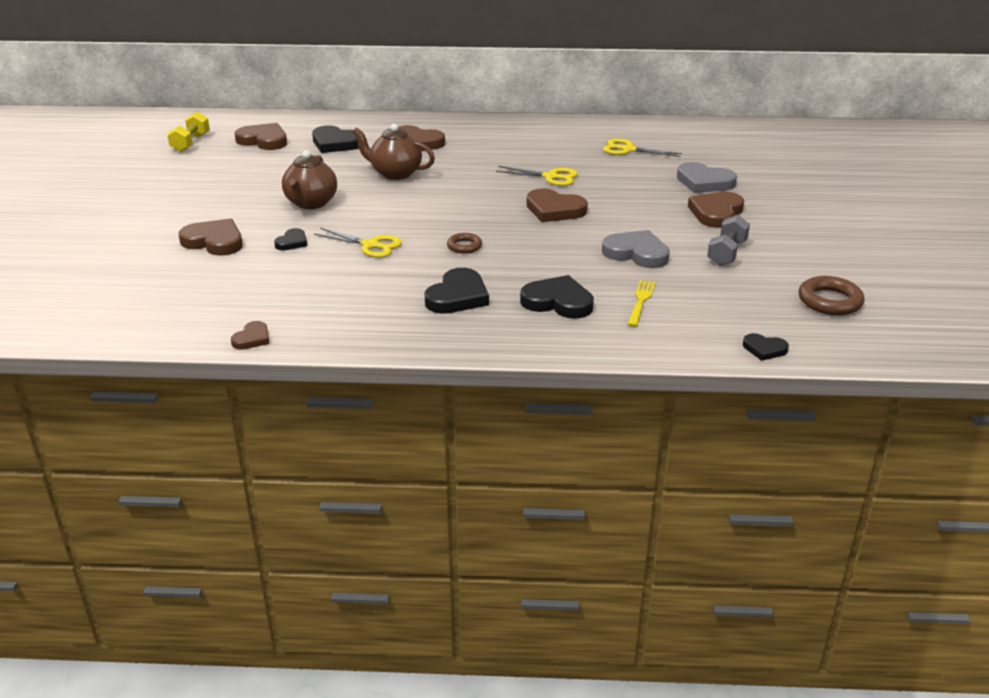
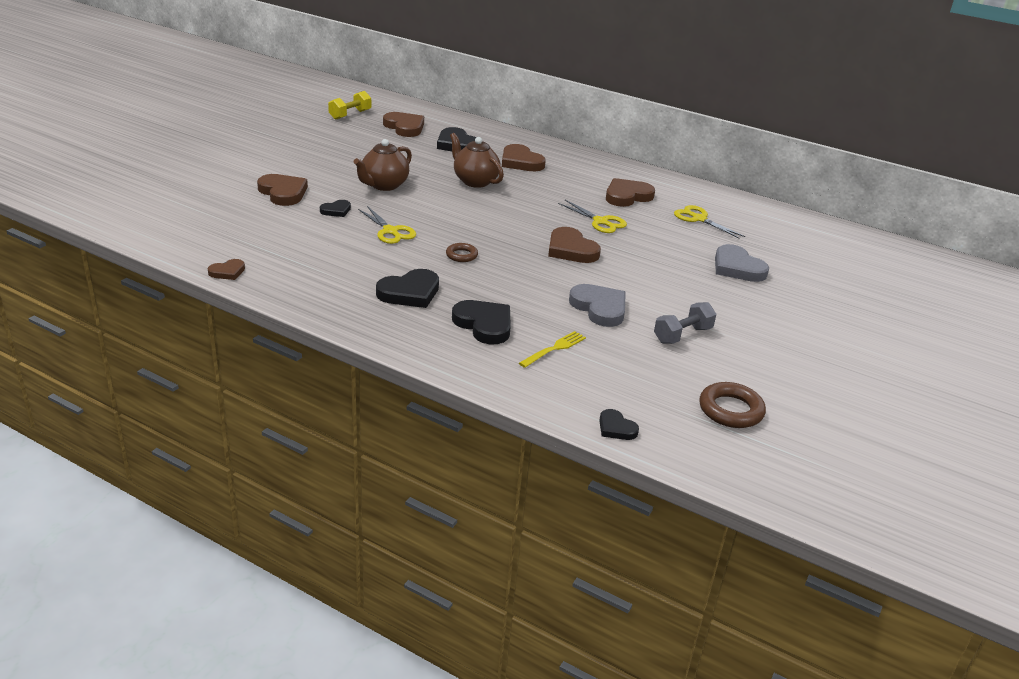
camera: 25 degrees right, 0 degrees up
(716, 213) = (715, 297): brown heart -> brown heart (627, 196)

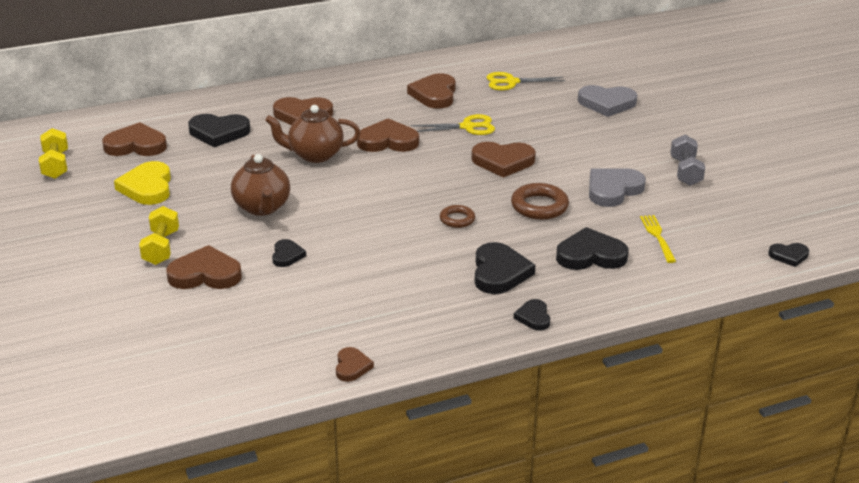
camera: 50 degrees left, 0 degrees up
(297, 171) = (161, 248): none -> yellow dumbbell
(360, 145) = (147, 187): none -> yellow heart
(365, 324) = (533, 317): none -> black heart
(390, 231) = (368, 240): yellow scissors -> none
(532, 199) = (388, 141): none -> brown heart
(599, 308) = (613, 190): grey heart -> grey heart turned 45 degrees counterclockwise
(730, 410) = (800, 198): brown ring -> brown ring (539, 206)

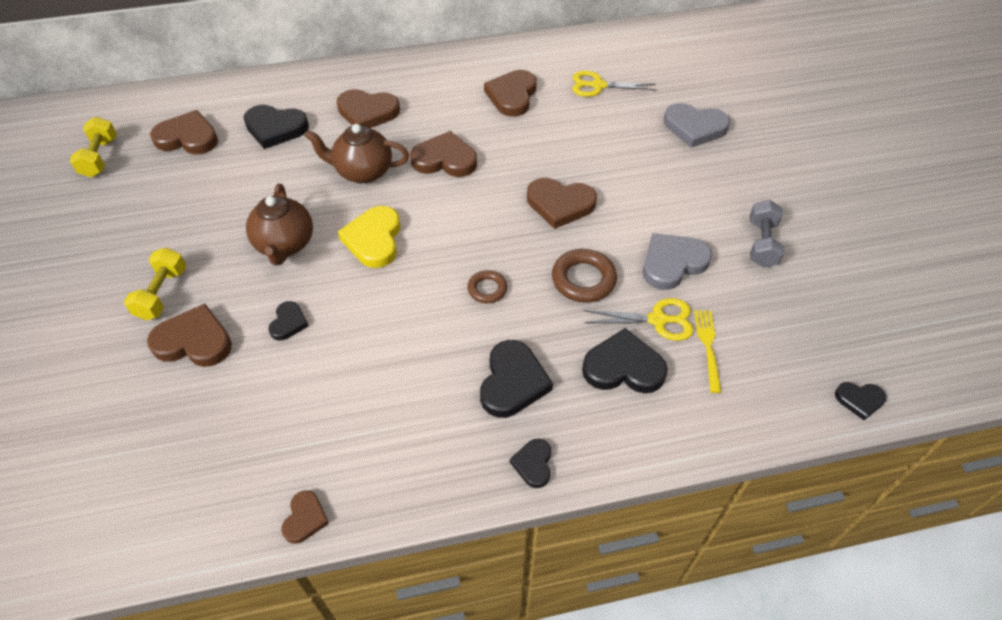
camera: 10 degrees right, 20 degrees up
(147, 187) = (178, 200): yellow heart -> yellow heart (374, 239)
(467, 127) = (535, 147): yellow scissors -> yellow scissors (657, 320)

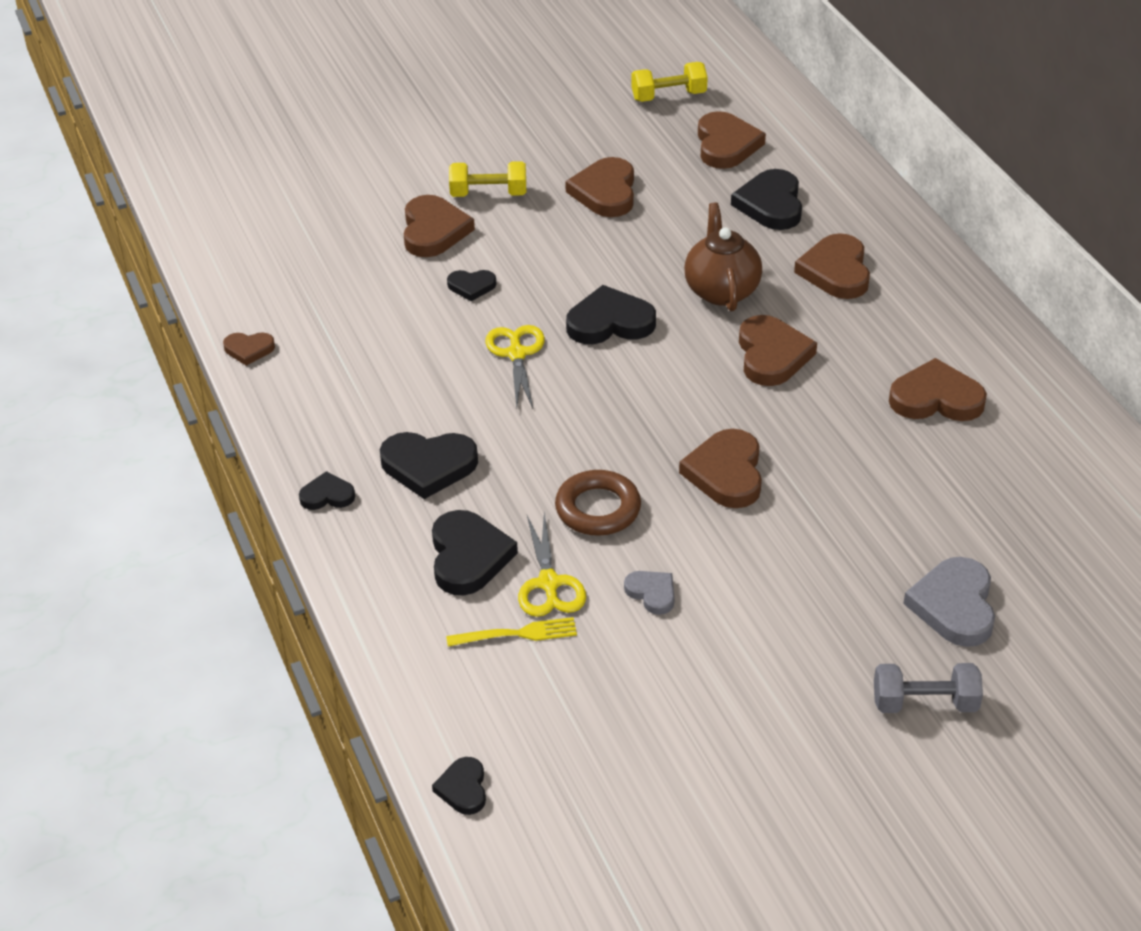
camera: 80 degrees right, 10 degrees down
(206, 216) = (605, 192): none -> brown heart
(285, 245) = (580, 258): brown teapot -> none
(374, 239) = (610, 322): yellow heart -> black heart
(487, 289) = (558, 426): brown ring -> none
(598, 85) = (1007, 486): yellow scissors -> yellow scissors (516, 354)
(672, 263) = (652, 593): grey heart -> grey heart, size x0.56
(761, 244) = (719, 689): grey dumbbell -> grey dumbbell (924, 703)

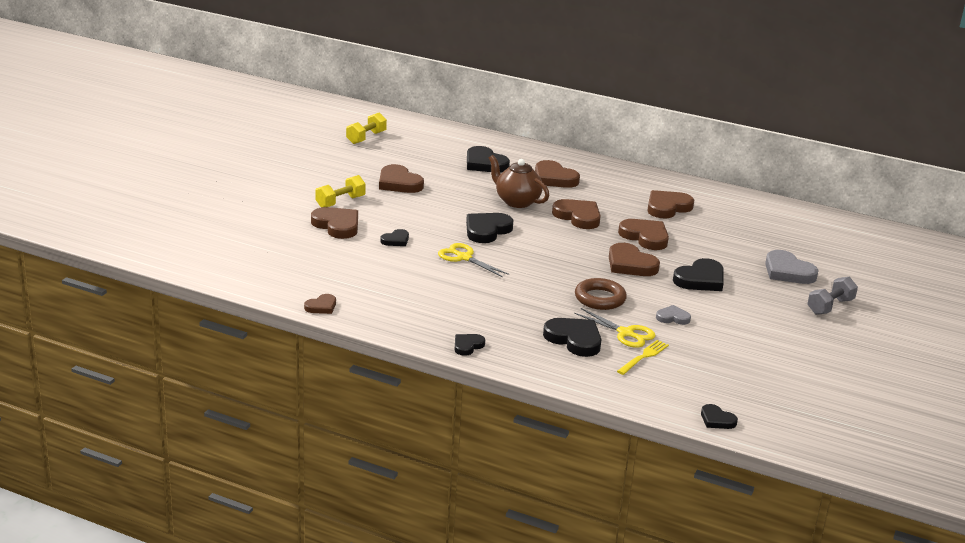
camera: 45 degrees left, 15 degrees down
(428, 466) = (497, 315): black heart -> black heart (700, 279)
(726, 145) = (426, 148): brown heart -> brown heart (645, 237)

